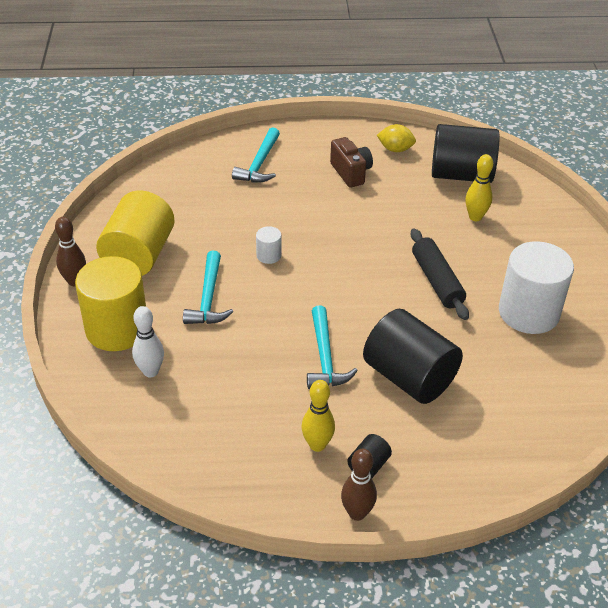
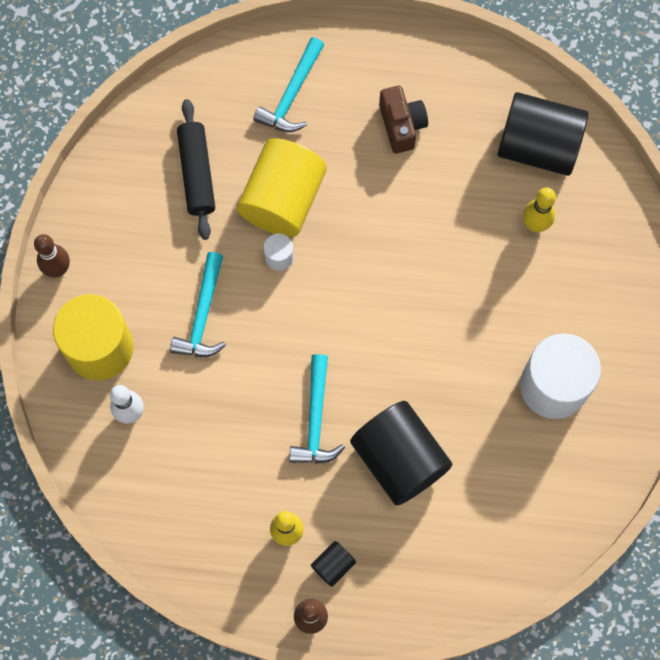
camera: 10 degrees right, 30 degrees up
(139, 255) = (132, 237): yellow cylinder -> yellow cylinder (283, 199)
(395, 149) = (466, 88): yellow lemon -> none
(437, 281) = (463, 323): black rolling pin -> black rolling pin (197, 173)

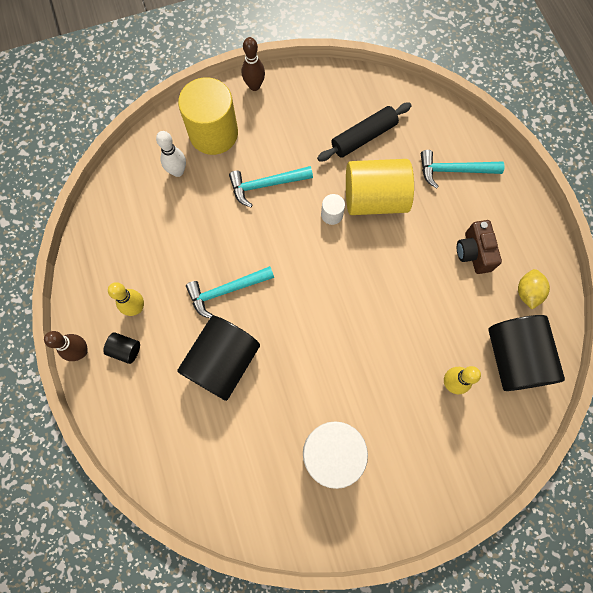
camera: 65 degrees right, 0 degrees up
(401, 125) = (473, 253): brown camera -> brown camera turned 120 degrees clockwise
(473, 94) = (527, 292): none -> yellow lemon

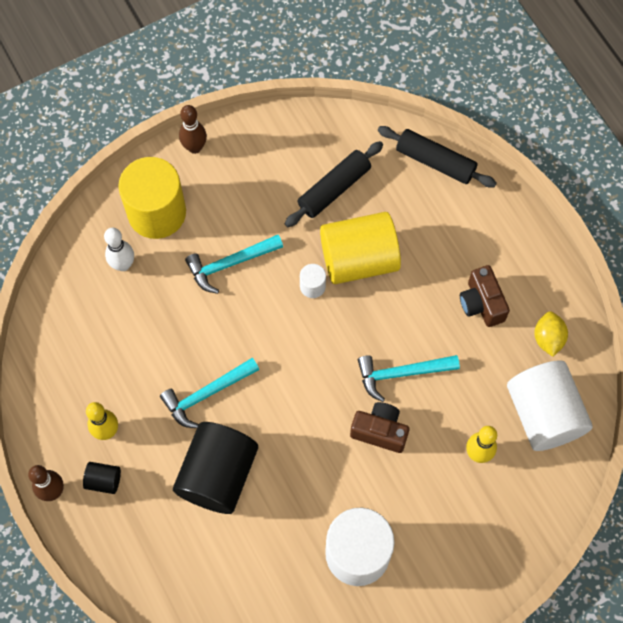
camera: 10 degrees left, 5 degrees down
(368, 348) = (380, 431): none -> brown camera
(452, 128) = (435, 162): none -> black rolling pin
(454, 170) = (445, 212): turquoise hammer -> turquoise hammer (402, 373)
(514, 358) = (543, 414): black cylinder -> white cylinder

